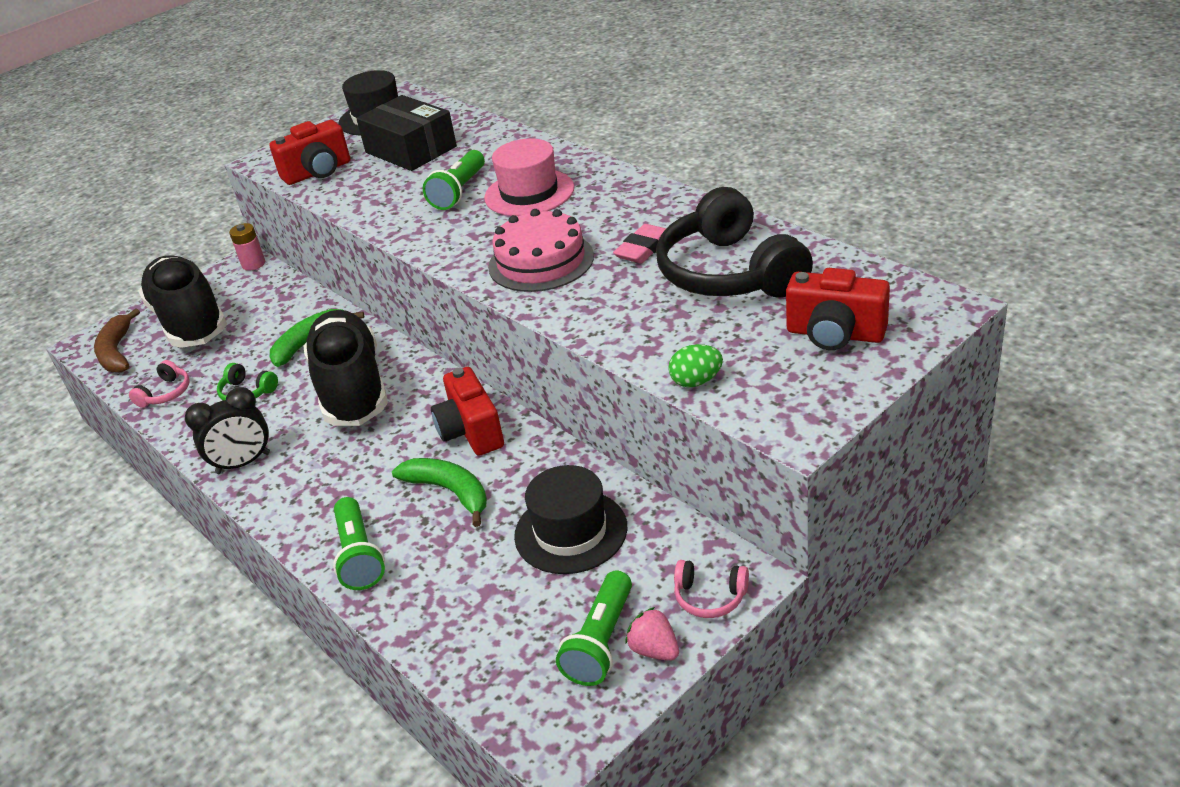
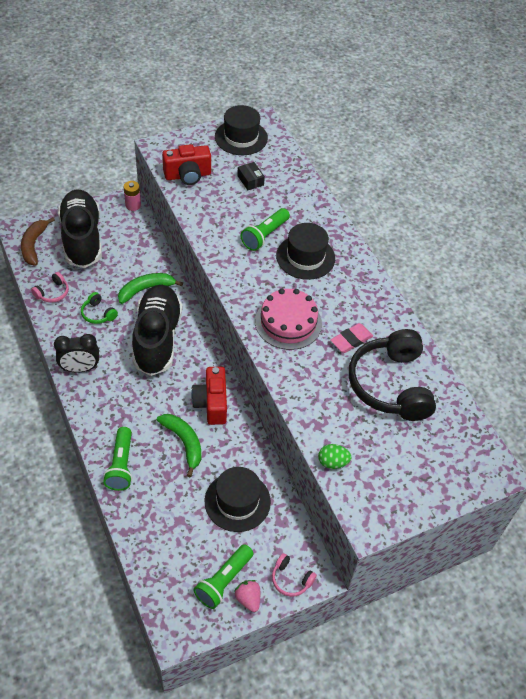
camera: 10 degrees right, 15 degrees up
(411, 149) = (250, 180): black box -> black box, size x0.47
(529, 193) = (305, 257): pink hat -> black hat
(835, 334) = (425, 463): red camera -> none

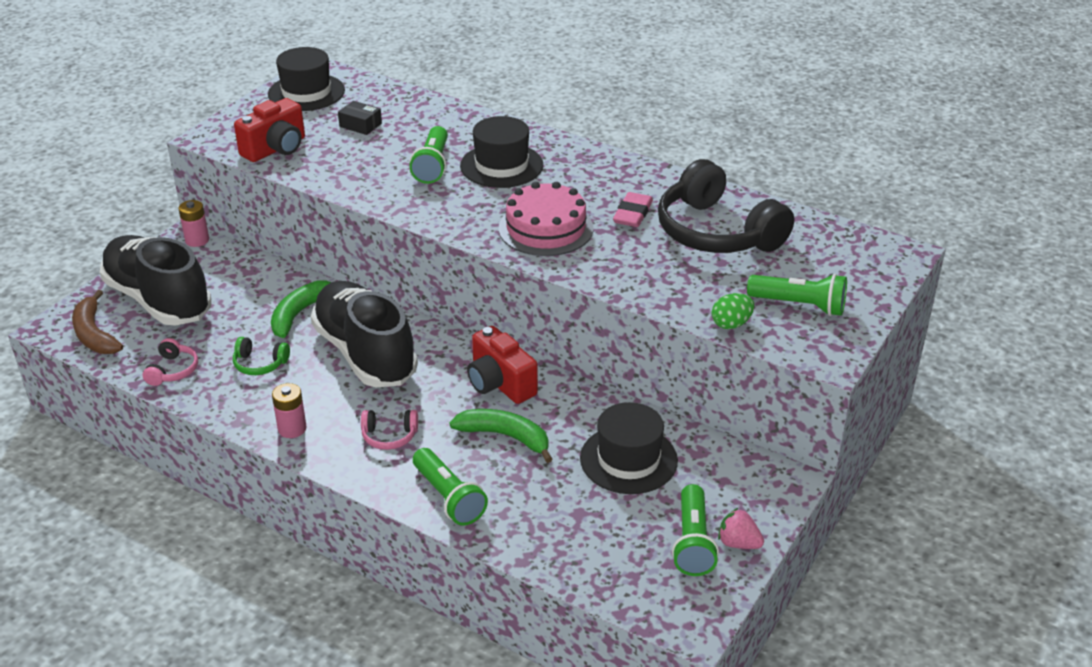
camera: 30 degrees left, 15 degrees down
(80, 368) = (292, 429): black clock -> pink battery
(291, 579) = (765, 498): pink headphones -> pink headphones (389, 436)
(389, 474) = (800, 305): none -> green flashlight

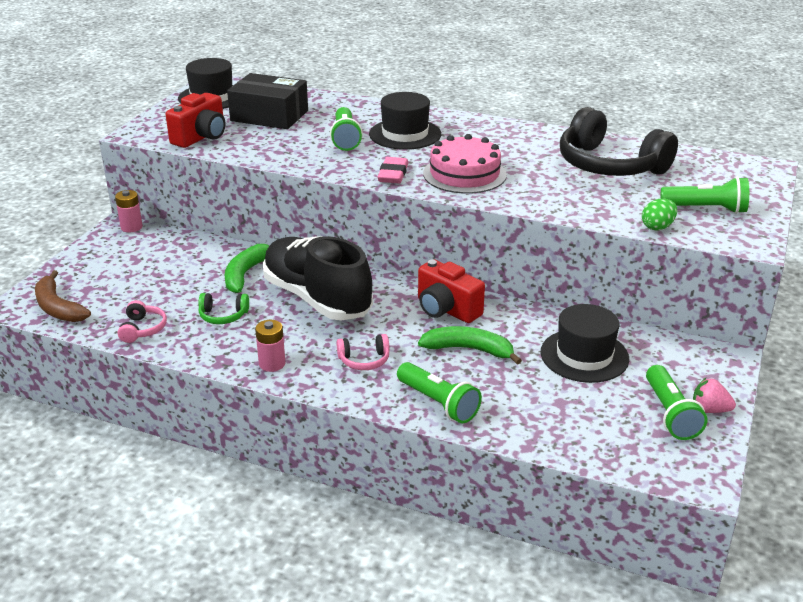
camera: 10 degrees left, 5 degrees down
(159, 300) = (111, 275): black shoe -> none
(360, 125) = (269, 116): black box -> black box, size x2.15
(632, 214) = (533, 158): pink eraser -> pink eraser (393, 174)

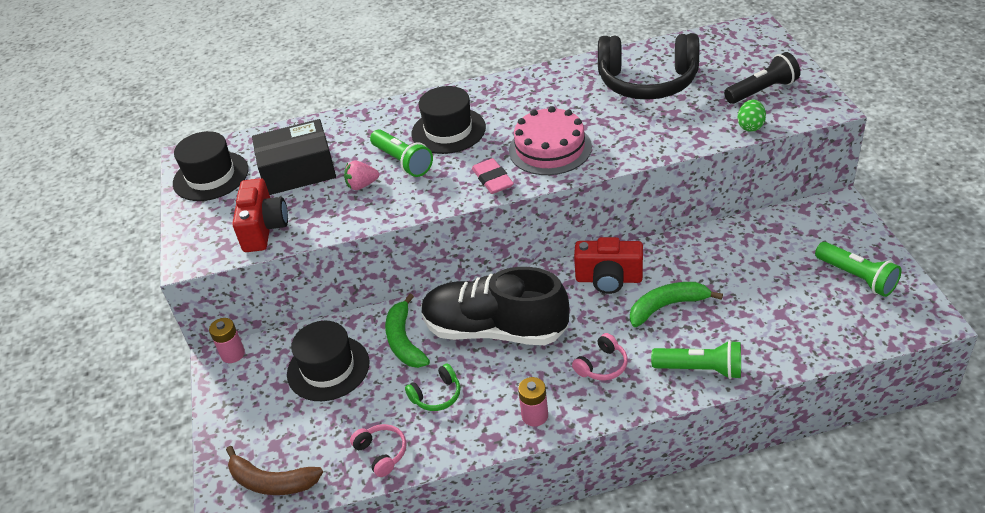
camera: 30 degrees left, 10 degrees up
(584, 355) = (751, 262): black hat -> black hat (328, 368)
(706, 209) = (762, 90): green flashlight -> black flashlight
(709, 410) = (876, 258): pink strawberry -> pink strawberry (362, 185)

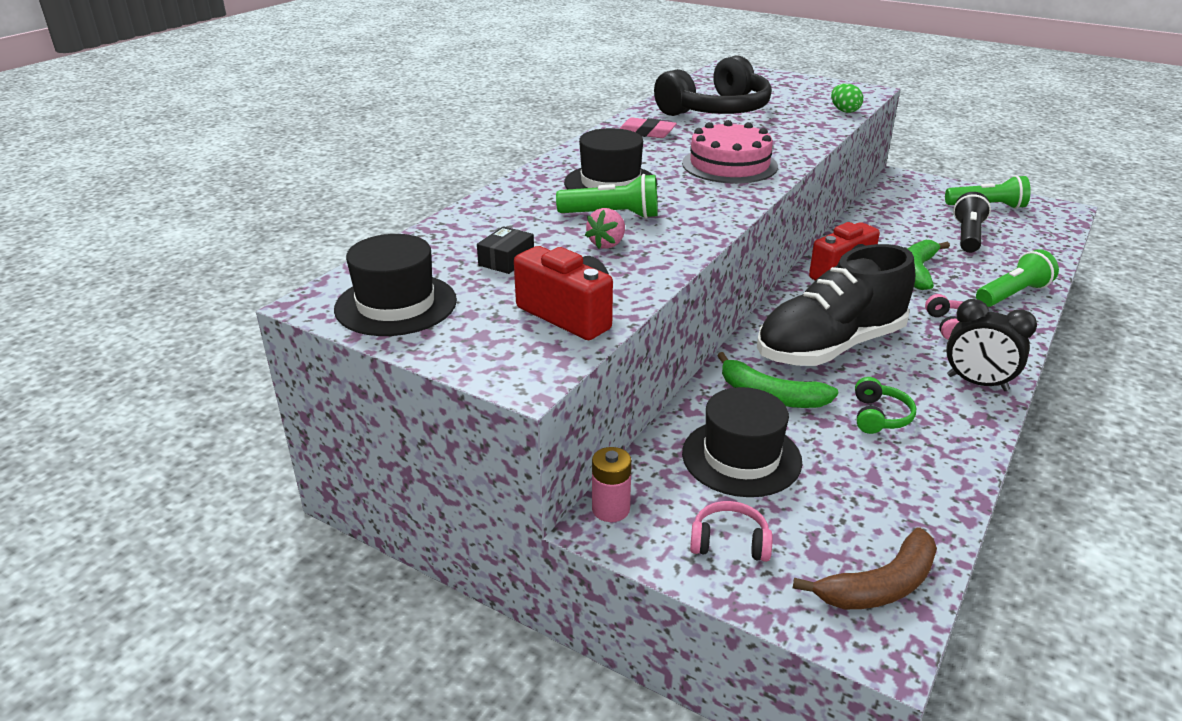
camera: 50 degrees left, 10 degrees down
(298, 170) = (506, 260): black box -> black box, size x0.47
(382, 453) = (925, 487): pink headphones -> pink headphones (729, 542)
(492, 179) = (726, 197): pink eraser -> pink eraser (646, 133)
(535, 416) = (977, 383): pink battery -> black clock
(762, 90) = (808, 93): black flashlight -> black flashlight (968, 236)

